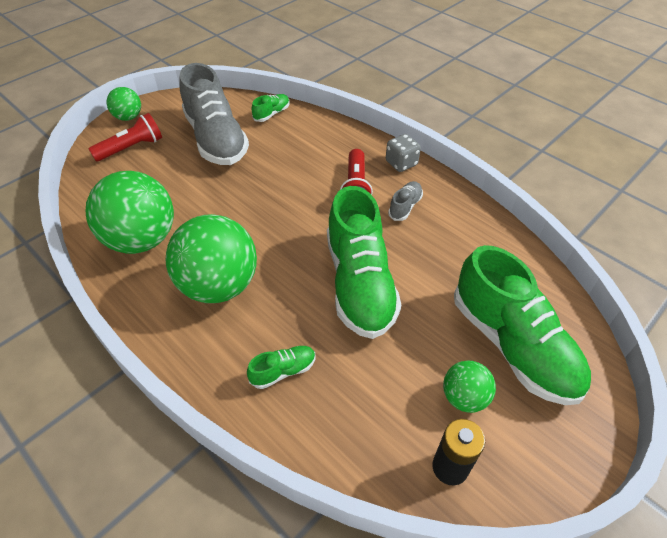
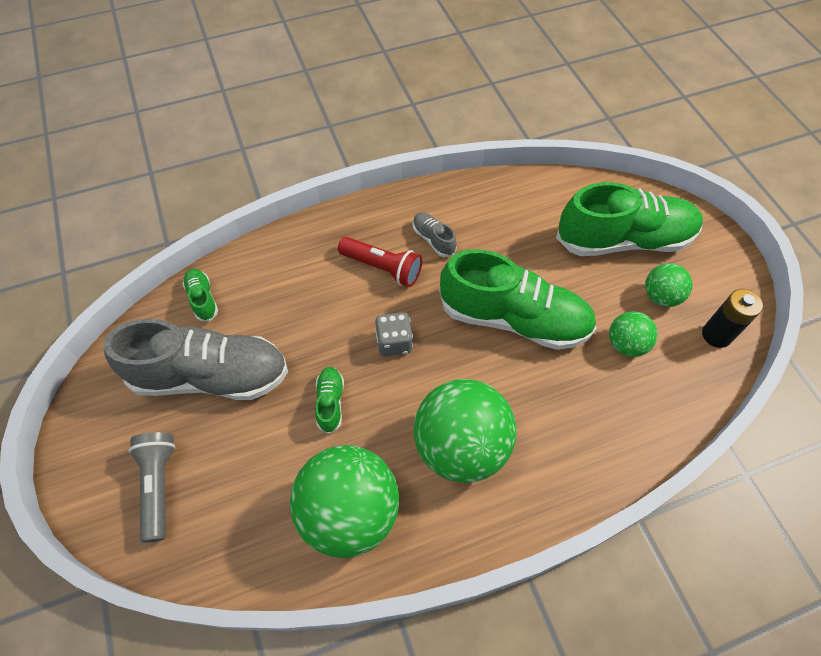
camera: 65 degrees left, 10 degrees up
(128, 117) = (83, 474): green ball -> green ball (625, 344)
(131, 148) = (159, 486): red flashlight -> grey flashlight
(283, 371) = (589, 421): green shoe -> green shoe (330, 402)
(401, 163) = (370, 214): grey dice -> grey dice (394, 342)

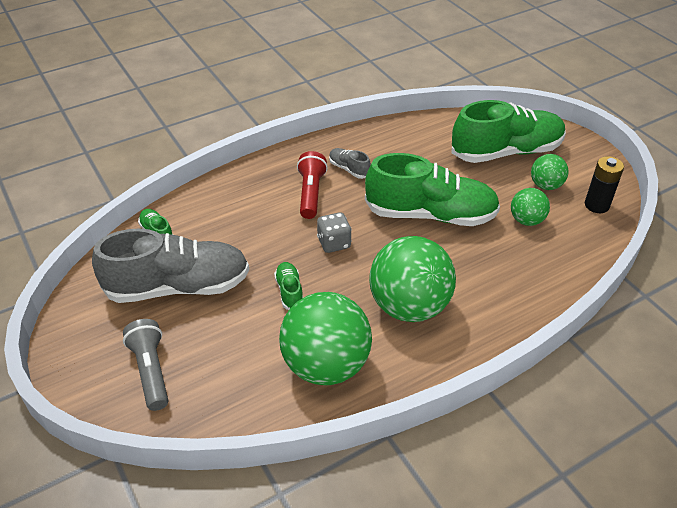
camera: 10 degrees left, 15 degrees down
(382, 268) = (311, 193): red flashlight -> red flashlight turned 105 degrees counterclockwise

